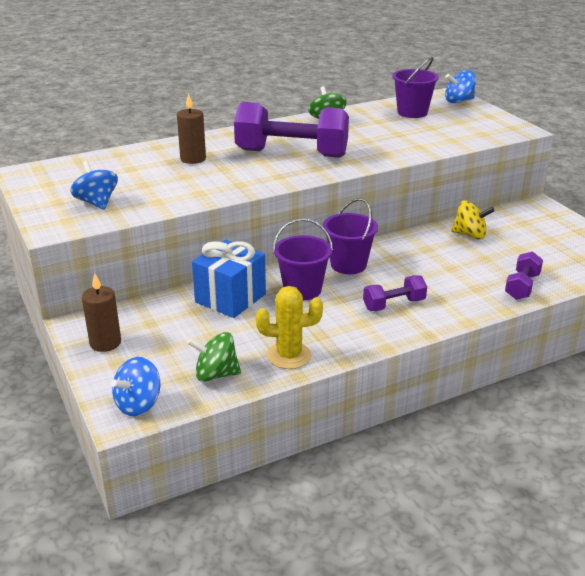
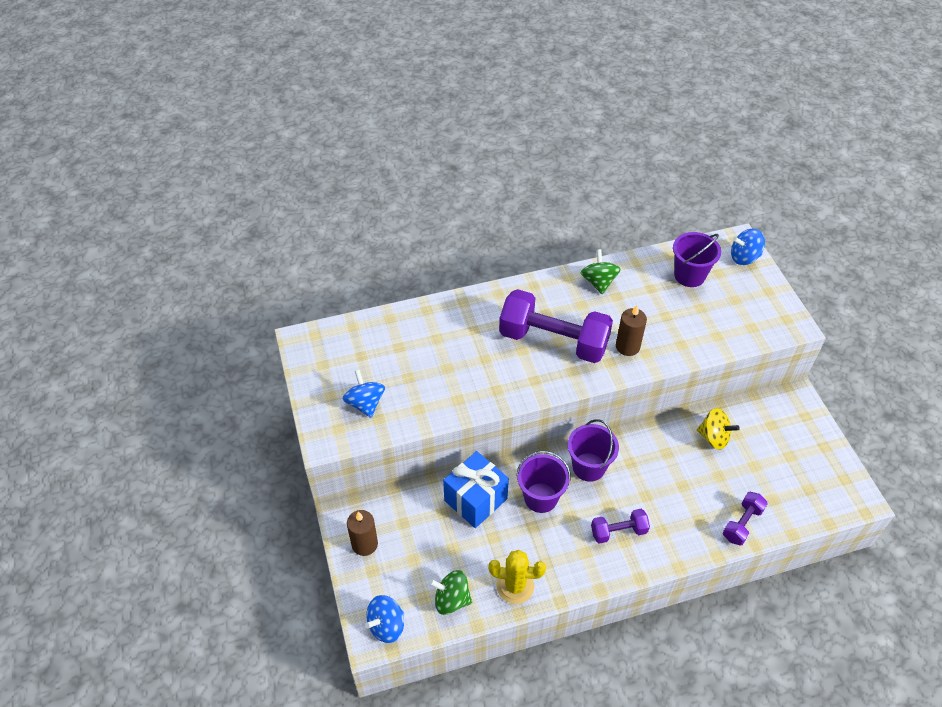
camera: 10 degrees right, 20 degrees up
(193, 159) = (458, 338): brown candle -> brown candle (627, 346)

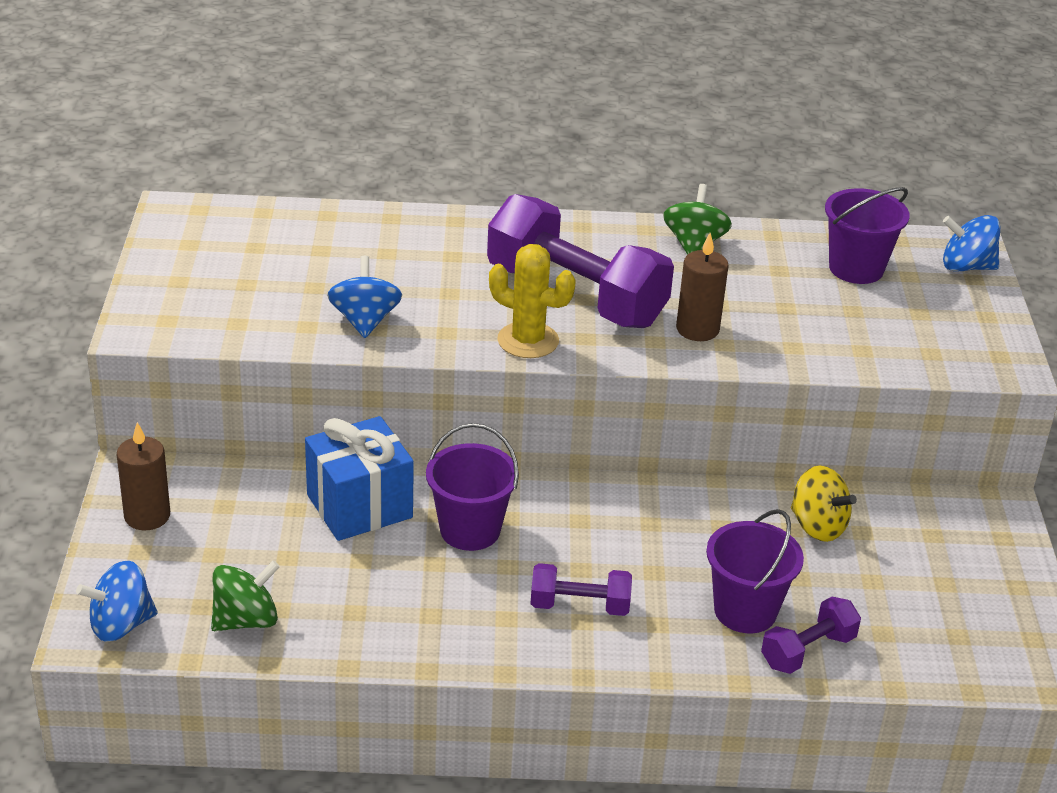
camera: 15 degrees right, 15 degrees down
(365, 403) = (227, 301): blue spinning top -> blue spinning top (365, 321)
(451, 599) = (246, 620): green spinning top -> green spinning top turned 120 degrees clockwise
(515, 586) = (361, 630): yellow cactus -> yellow cactus (528, 340)
(589, 467) = (574, 511): purple bucket -> purple bucket (745, 611)

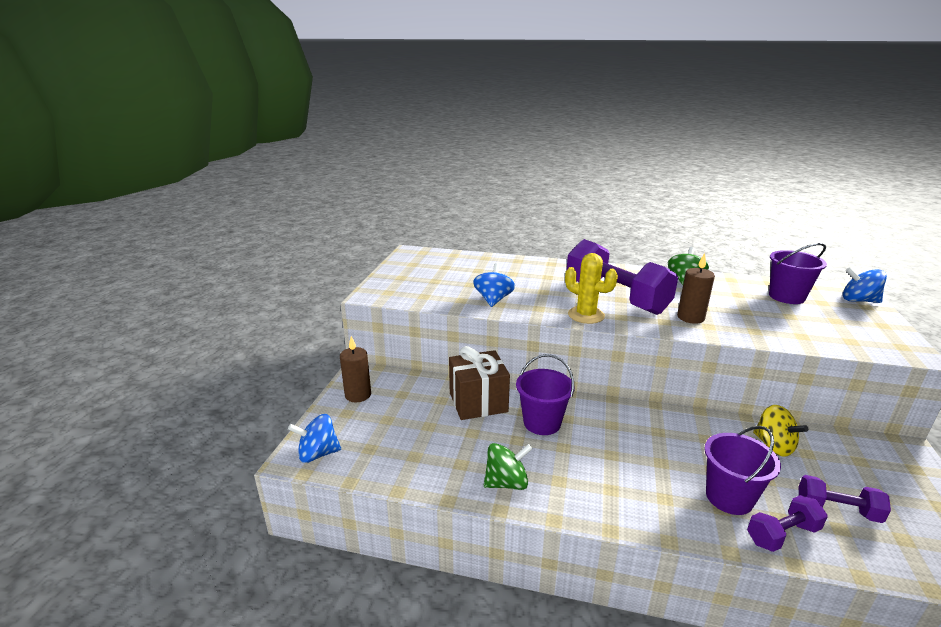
camera: 15 degrees right, 10 degrees down
(246, 620) = (392, 460): green spinning top -> green spinning top (506, 482)
(359, 506) = (478, 402): blue gift -> brown gift
(579, 606) = (609, 479): purple dumbbell -> purple dumbbell (837, 510)

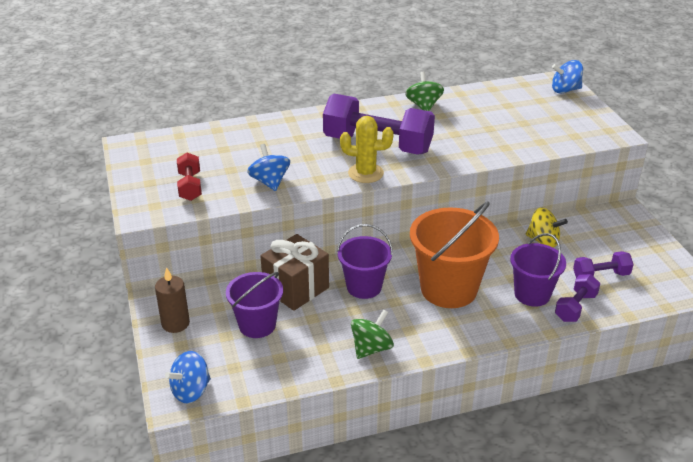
camera: 30 degrees left, 10 degrees up
(427, 287) = (190, 186): none -> red dumbbell
(629, 456) = (449, 289): none -> orange bucket
(690, 317) = (451, 148): brown candle -> none
(786, 297) = (512, 101): purple bucket -> purple bucket (257, 325)

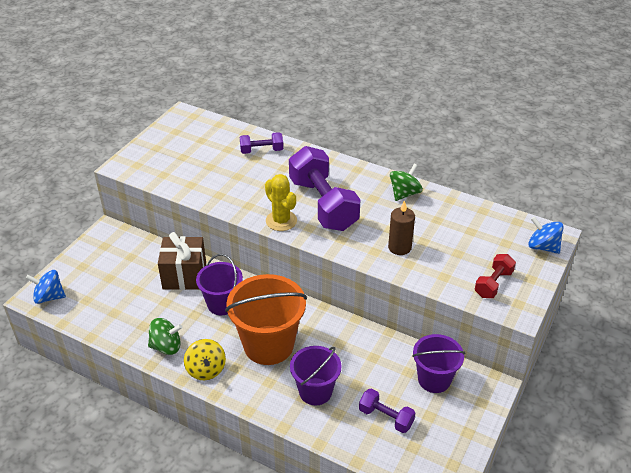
camera: 45 degrees right, 5 degrees up
(175, 323) = (97, 251): brown candle -> brown candle (399, 247)
(190, 186) = (171, 164): red dumbbell -> red dumbbell (493, 284)
(257, 325) = (132, 283): purple bucket -> purple bucket (434, 379)
(270, 182) = (217, 189): blue spinning top -> none
(543, 241) = (387, 360): yellow spinning top -> yellow spinning top (206, 369)
(575, 307) = (329, 424): purple dumbbell -> purple dumbbell (261, 151)

